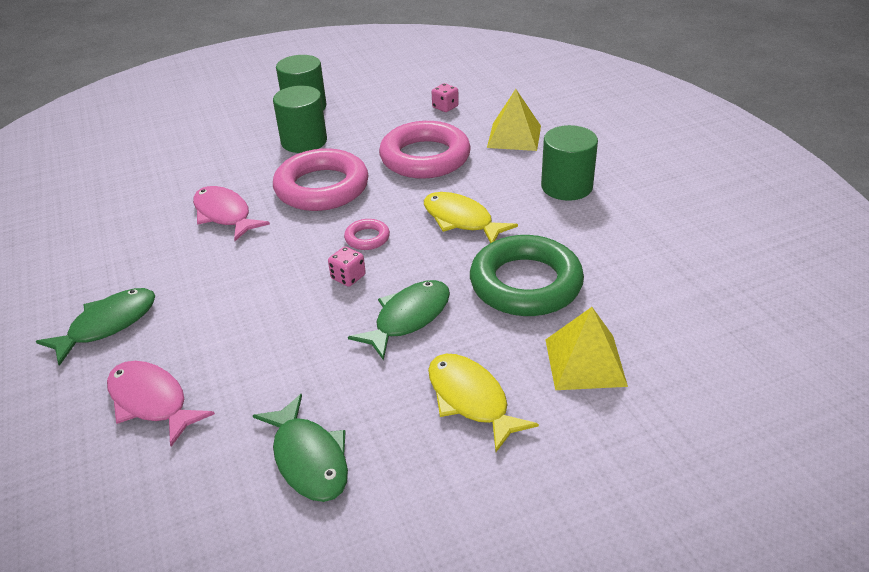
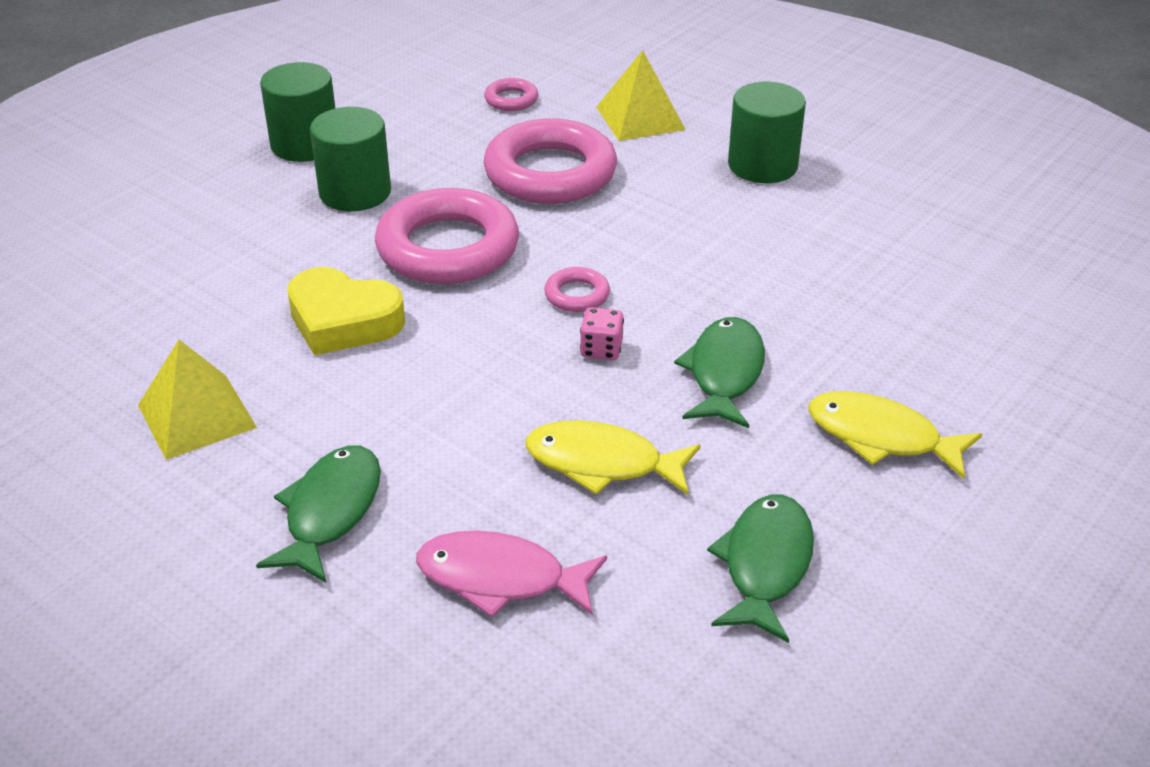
camera: 30 degrees left, 0 degrees up
(224, 214) = (343, 321): pink fish -> yellow heart
(309, 459) = (765, 565): green fish -> green fish turned 105 degrees counterclockwise
(445, 107) = (511, 99): pink dice -> pink ring
(461, 220) = (674, 240): yellow fish -> yellow fish (602, 463)
(525, 283) = (821, 292): green ring -> none
(585, 362) = (962, 357): yellow pyramid -> yellow pyramid (196, 416)

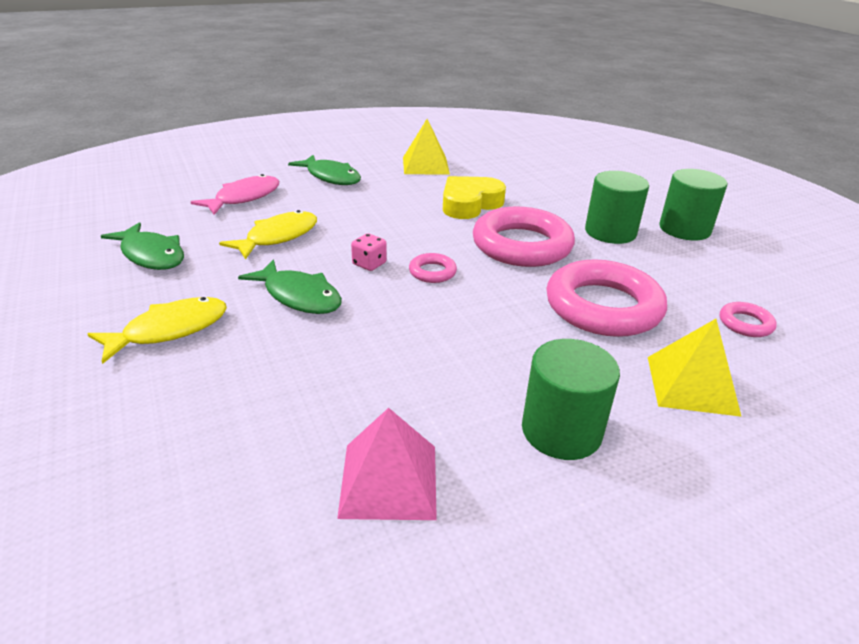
camera: 115 degrees right, 5 degrees down
(899, 225) = (389, 480): none -> pink pyramid

